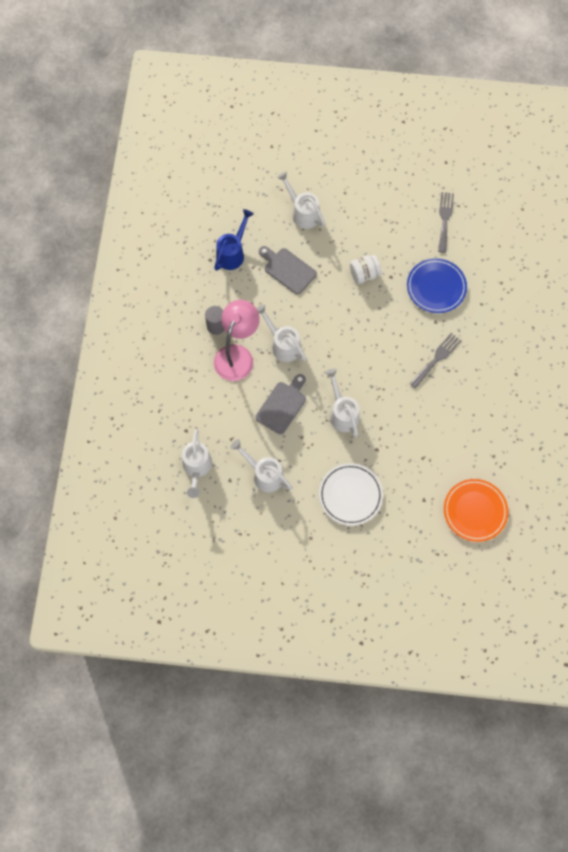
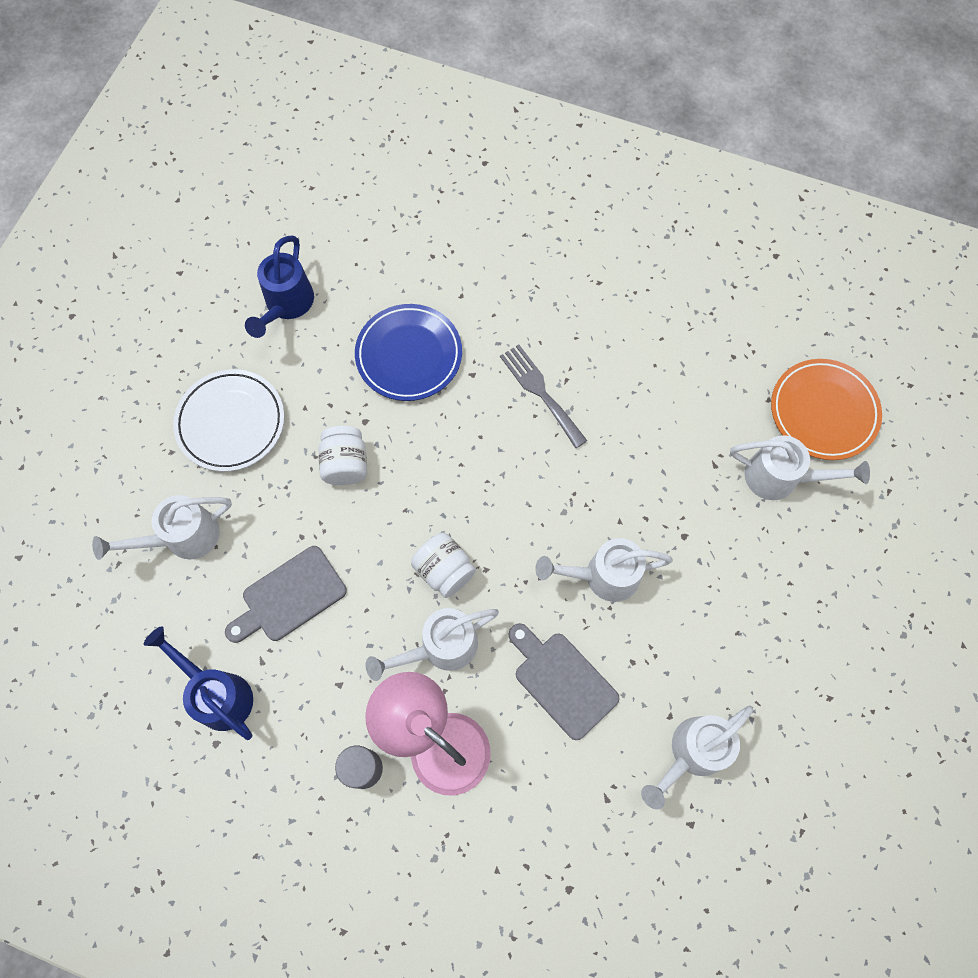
camera: 75 degrees left, 0 degrees up
(197, 468) = (652, 886): white watering can -> white watering can (780, 478)
(322, 336) = (444, 570): none -> white jar
(350, 495) = (761, 605): white plate -> white plate (231, 422)
(445, 219) = (286, 305): grey fork -> blue watering can

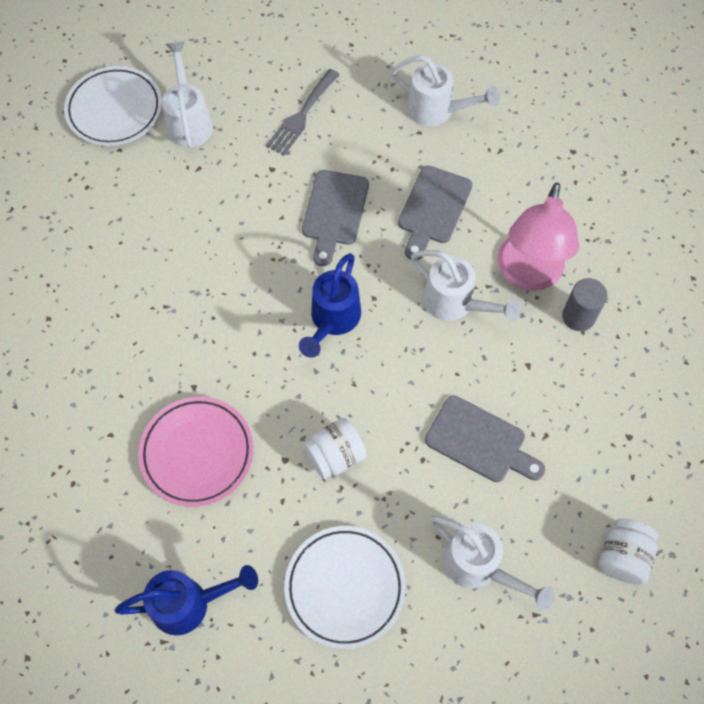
camera: 115 degrees left, 5 degrees down
(218, 694) = (591, 457): blue watering can -> blue watering can (332, 320)
(409, 355) = (197, 453): blue plate -> pink plate
(444, 570) = (391, 328): white jar -> white jar (622, 557)
(540, 392) = (187, 322): grey fork -> grey fork (301, 115)
(603, 576) = (334, 212): white watering can -> grey cutting board
(823, 412) = (114, 110): orange plate -> white plate

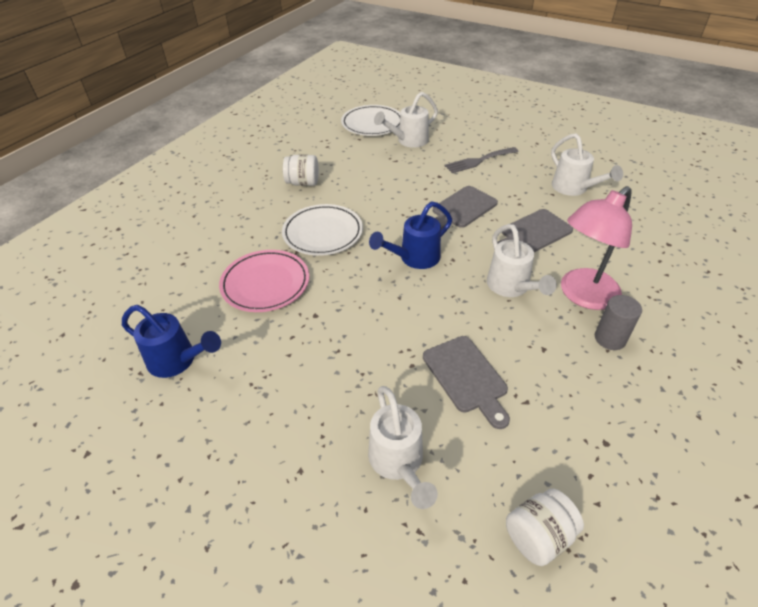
camera: 35 degrees right, 20 degrees down
(189, 121) = (408, 141): white watering can -> white watering can turned 150 degrees counterclockwise
(335, 456) = (351, 330): white jar -> white jar (303, 183)
(345, 587) = (284, 413): white plate -> white plate (323, 233)

